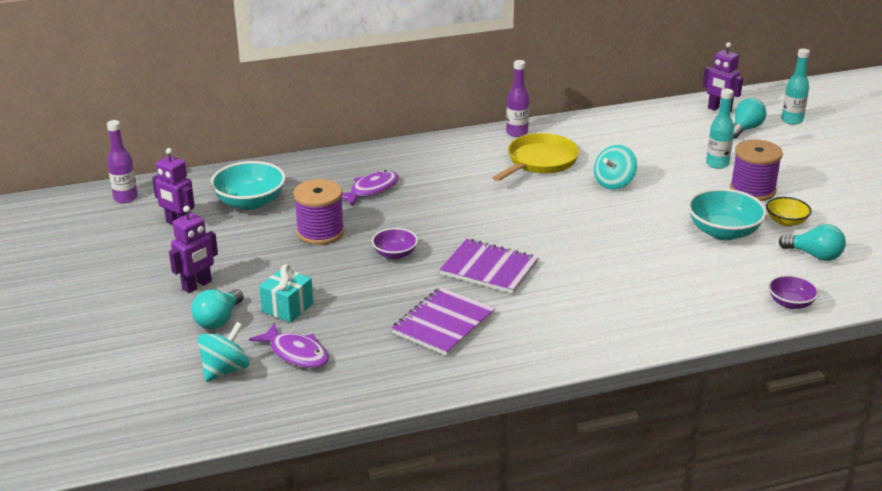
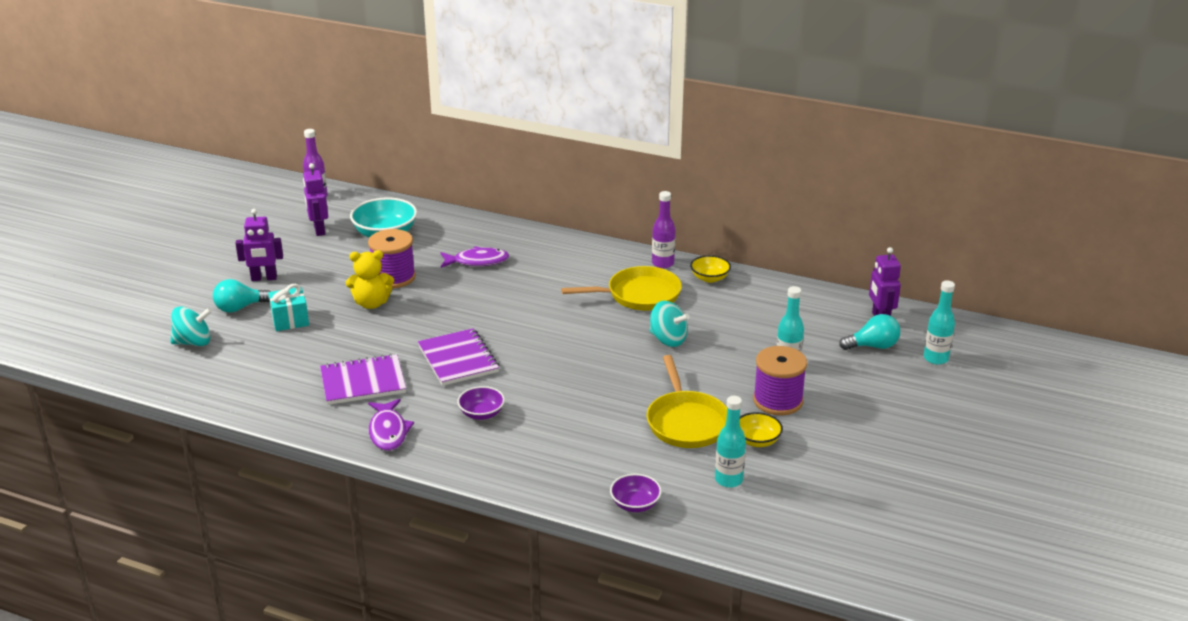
camera: 40 degrees right, 0 degrees up
(296, 353) = (246, 353): purple fish -> purple fish (388, 431)
(338, 261) = (371, 303): none -> yellow teddy bear
(395, 254) = (415, 317): purple bowl -> purple bowl (481, 414)
(567, 129) = (709, 278): none -> yellow bowl
(614, 183) = (668, 339): turquoise spinning top -> turquoise spinning top turned 135 degrees counterclockwise
(723, 232) = (686, 422): turquoise bowl -> yellow pan
(814, 255) = (728, 480): turquoise light bulb -> turquoise bottle

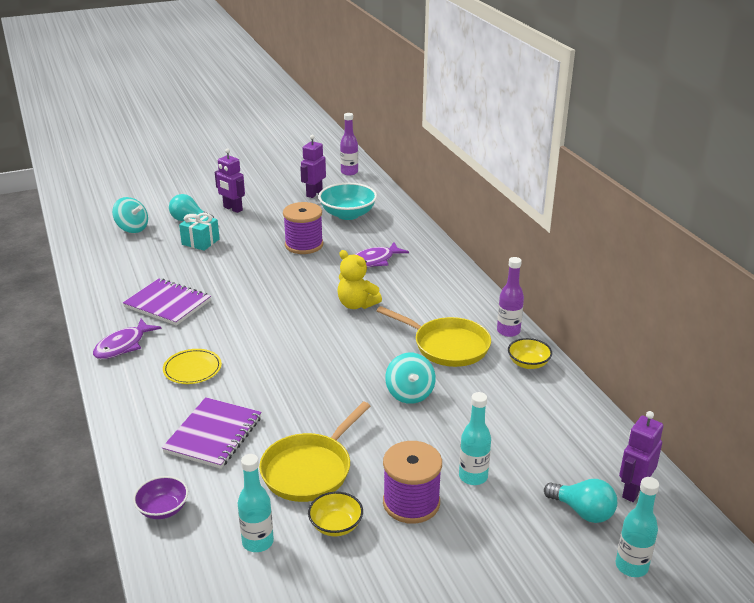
camera: 45 degrees right, 0 degrees up
(371, 303) = (261, 255): yellow teddy bear -> yellow teddy bear (356, 304)
(458, 359) = (245, 322): purple notebook -> purple notebook (213, 435)
(477, 261) = (374, 261): purple fish -> purple fish turned 105 degrees clockwise
(481, 414) = (192, 369): purple bowl -> yellow plate

